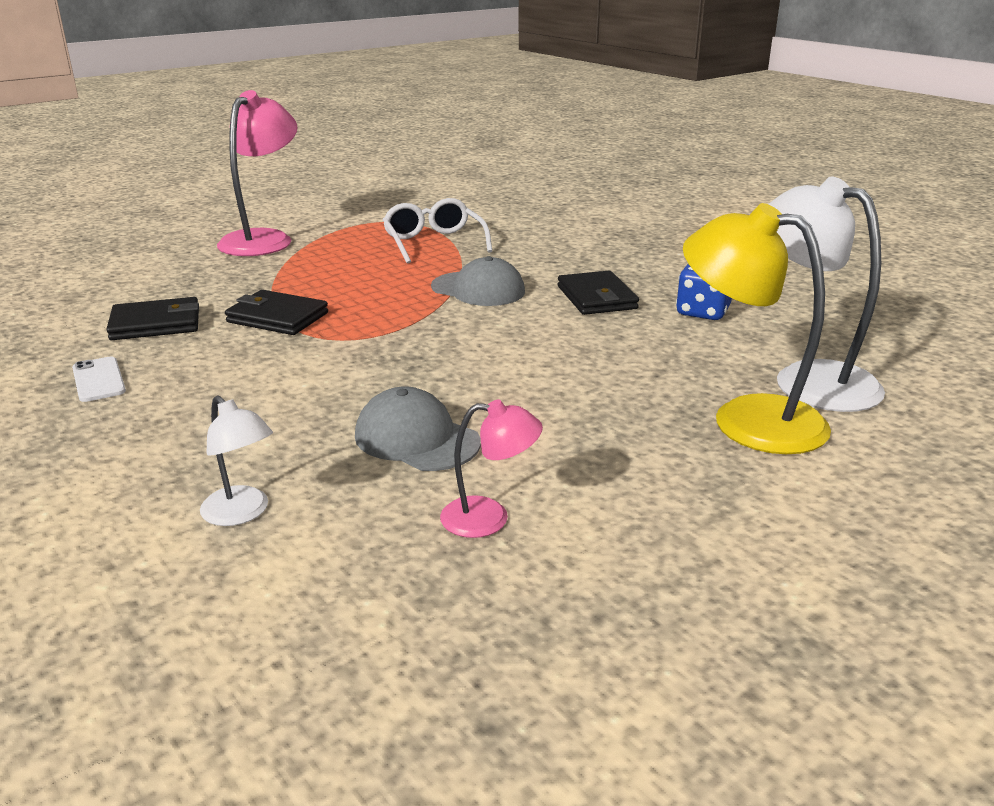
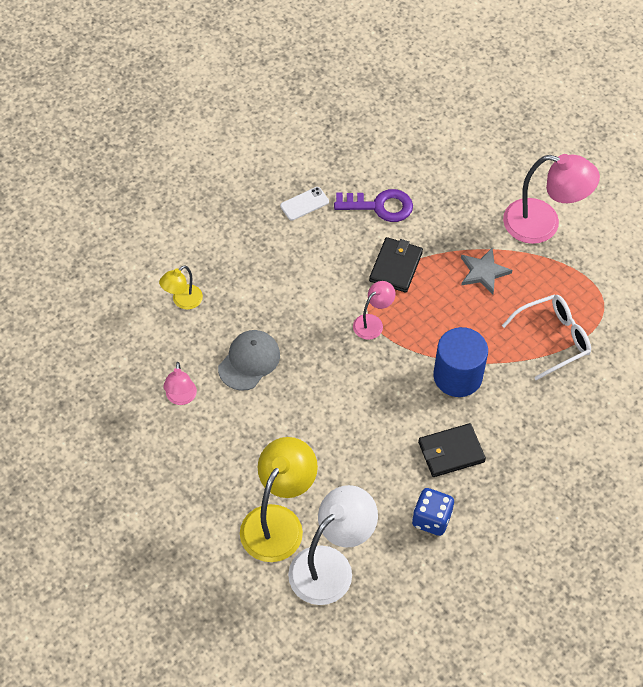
camera: 85 degrees right, 30 degrees up
(156, 324) = (379, 206): black wallet -> purple key
(242, 513) = (182, 301): white lamp -> yellow lamp
(318, 269) = (483, 272): none -> grey star
(372, 336) = (372, 323): none -> pink lamp
(478, 289) = (457, 376): grey cap -> blue cylinder

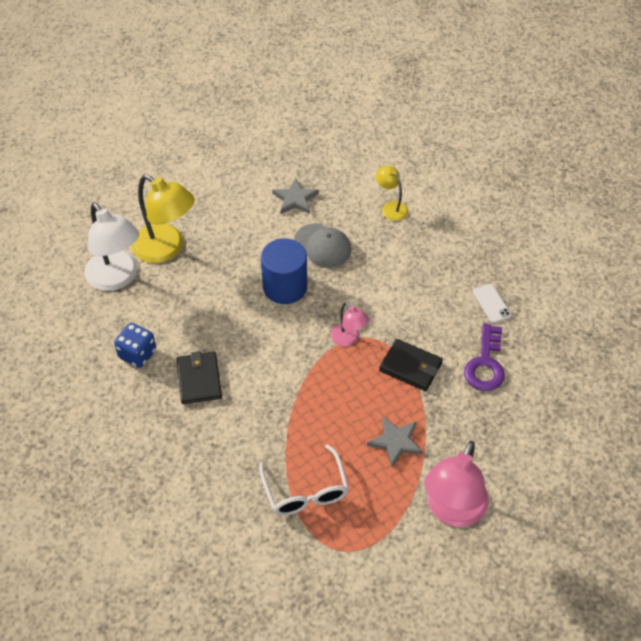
camera: 100 degrees right, 5 degrees down
(181, 398) = (295, 199): pink lamp -> grey star
(457, 376) = (278, 398): blue cylinder -> blue cylinder (285, 287)

